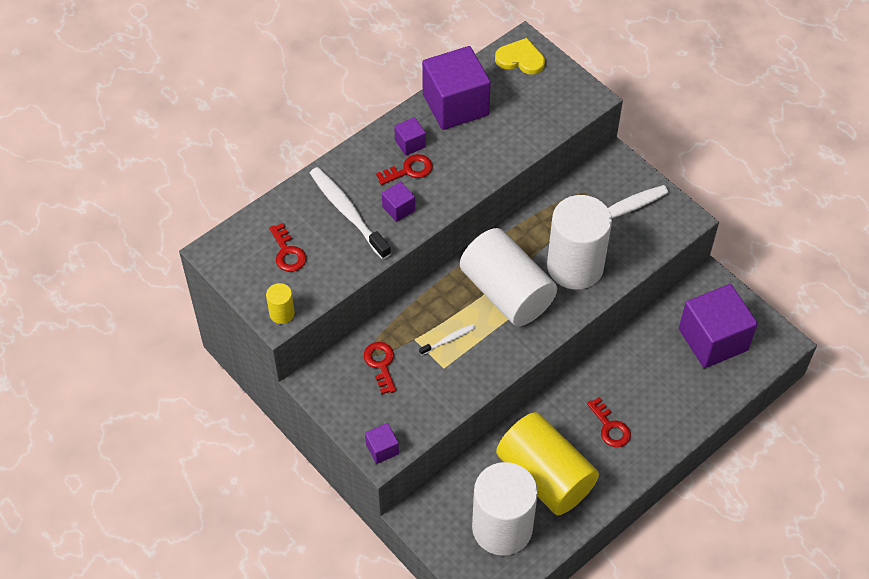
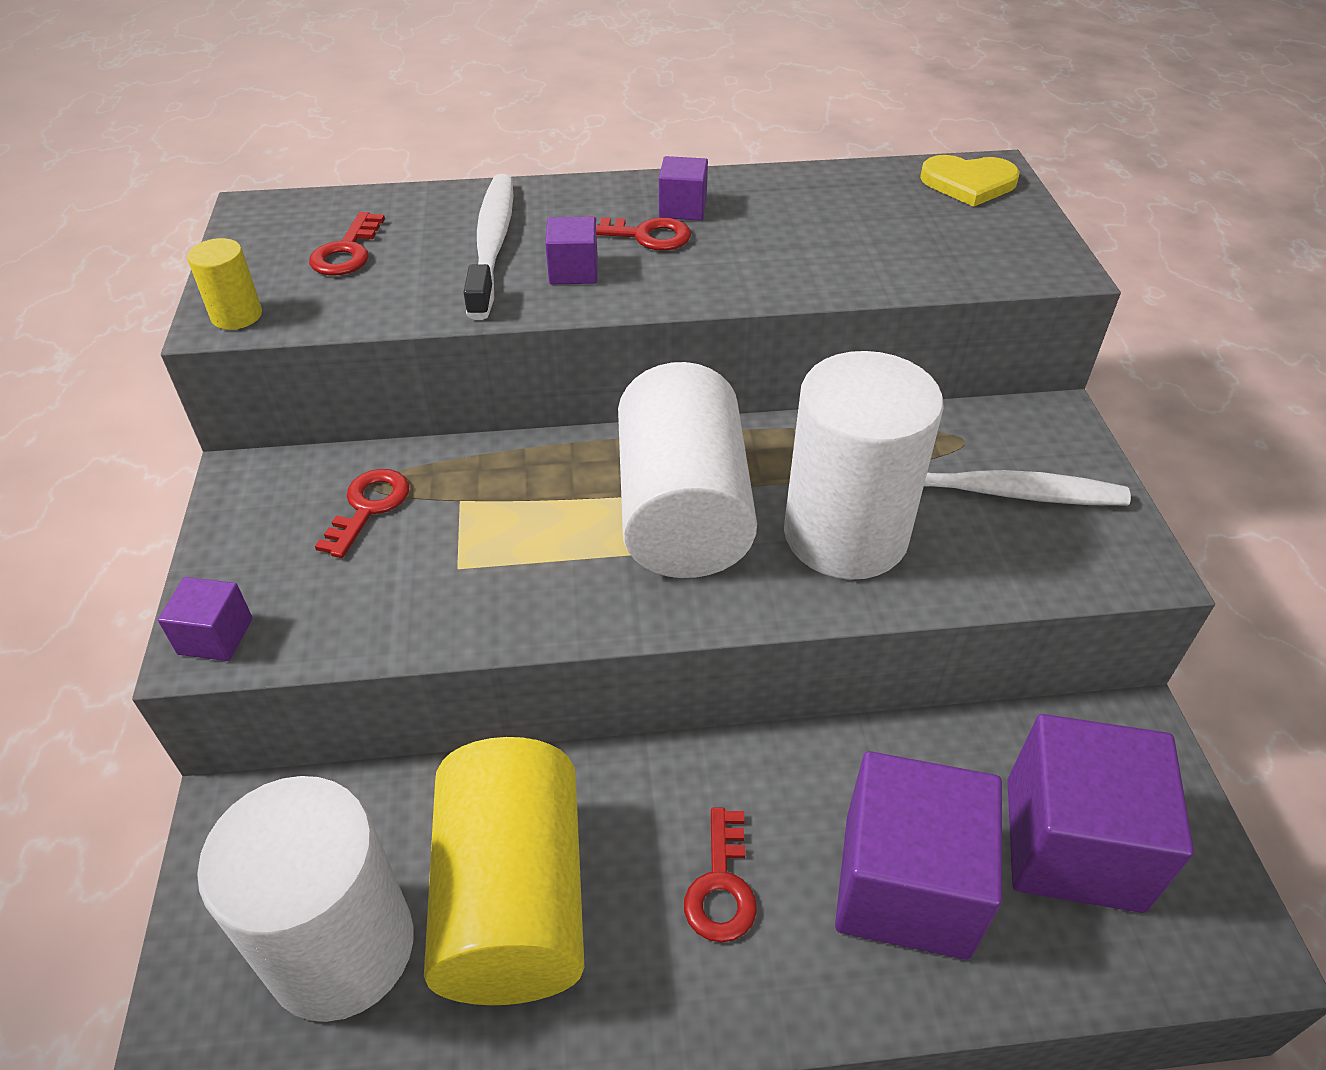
camera: 35 degrees right, 10 degrees down
(448, 339) = (512, 530): white toothbrush -> none
(455, 105) = (804, 194): purple cube -> purple cube (905, 884)
(520, 59) = (968, 183): yellow heart -> yellow heart turned 135 degrees clockwise

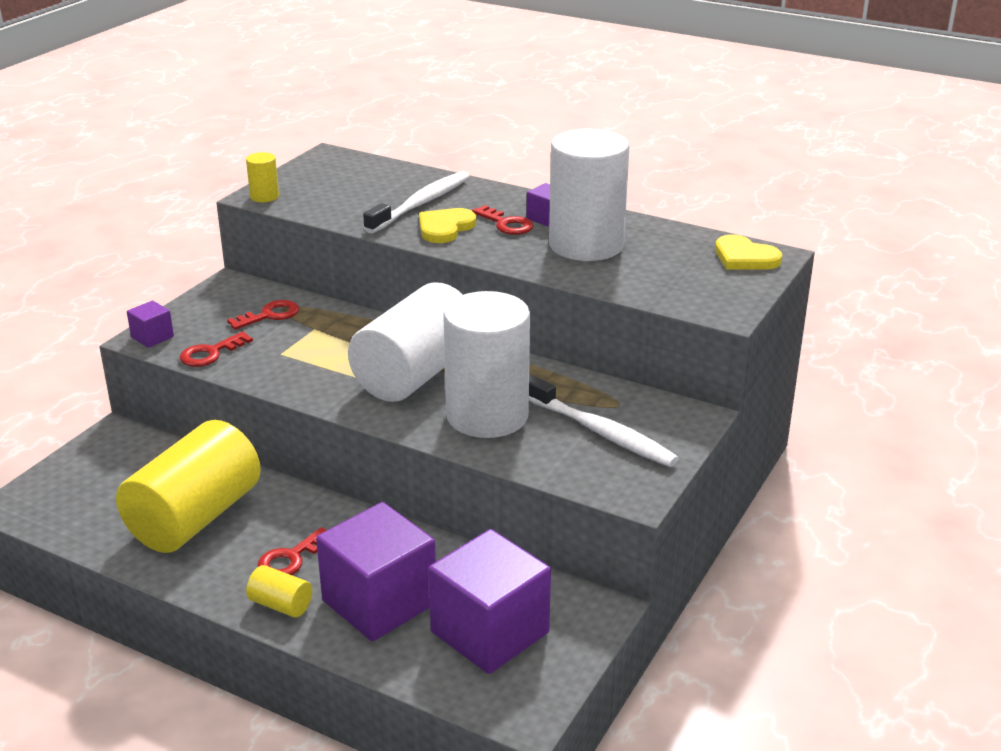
camera: 35 degrees right, 15 degrees down
(341, 947) = (109, 498): white cylinder -> white cylinder (586, 245)
(347, 252) = (346, 186): red key -> red key (210, 353)
(573, 271) = (445, 228): purple cube -> yellow heart
(792, 979) = (281, 605): none -> yellow cylinder

